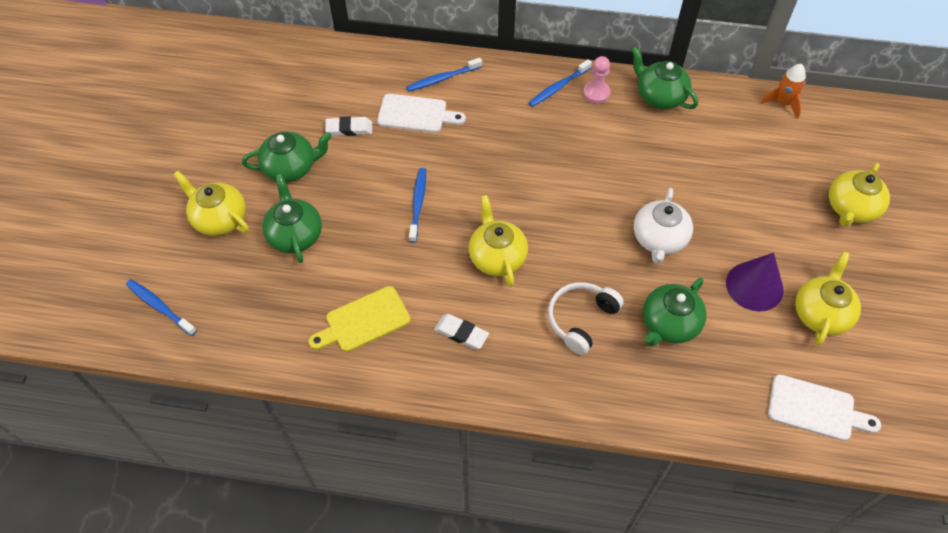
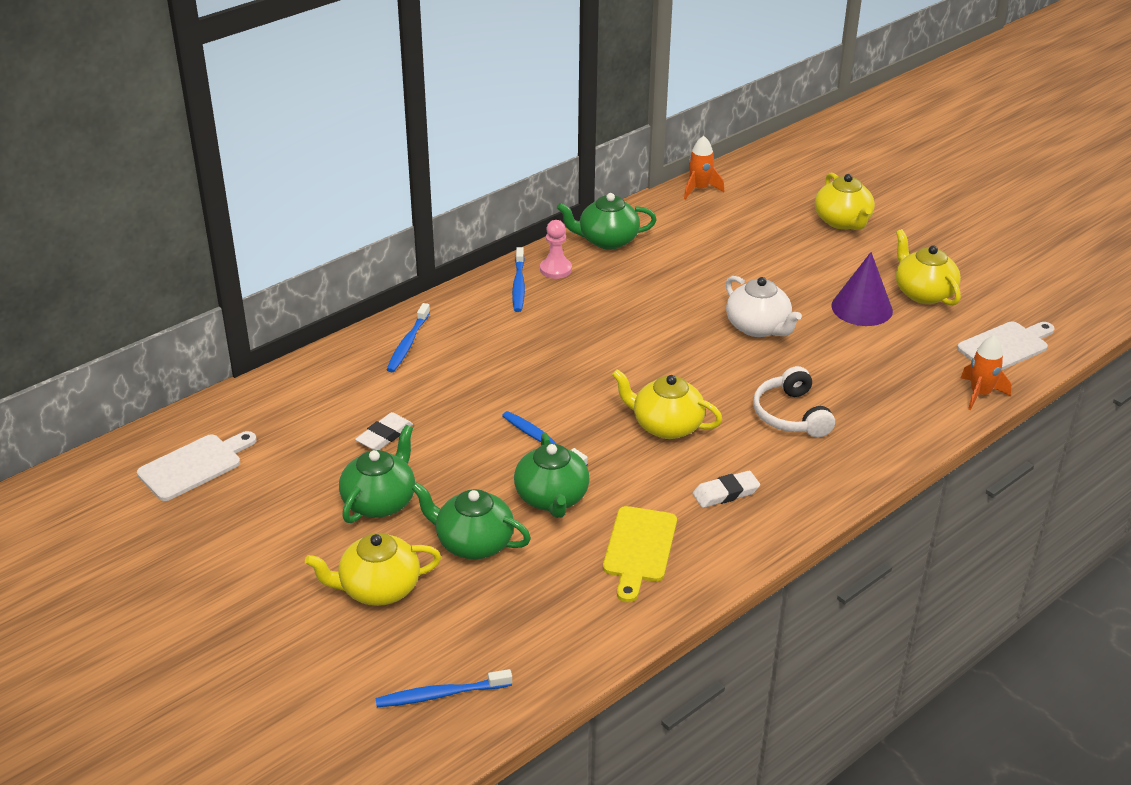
camera: 50 degrees left, 20 degrees down
(416, 114) = (429, 383): white cutting board -> white cutting board (194, 466)
(669, 324) = (849, 371): green teapot -> green teapot (552, 498)
(733, 425) = (980, 394): none -> orange rocket

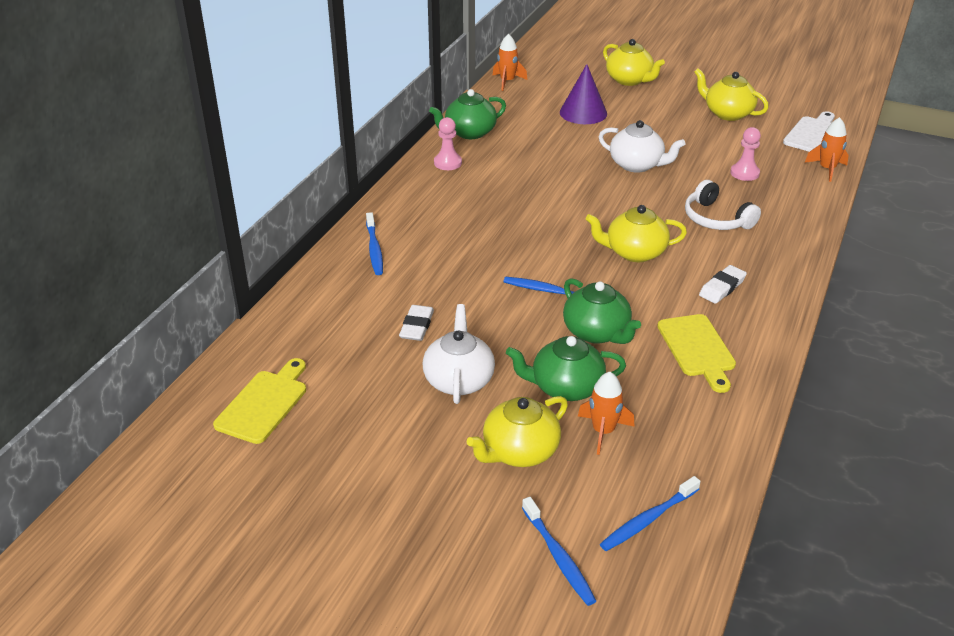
camera: 25 degrees left, 0 degrees up
(194, 466) = (264, 403): white cutting board -> yellow cutting board
(380, 501) = (459, 380): green teapot -> white teapot
(472, 598) = (603, 431): none -> orange rocket
(518, 285) = (428, 181): blue toothbrush -> blue toothbrush (558, 556)
(862, 308) = (696, 133): purple cone -> purple cone (583, 113)
(874, 371) = (744, 173): none -> pink pawn

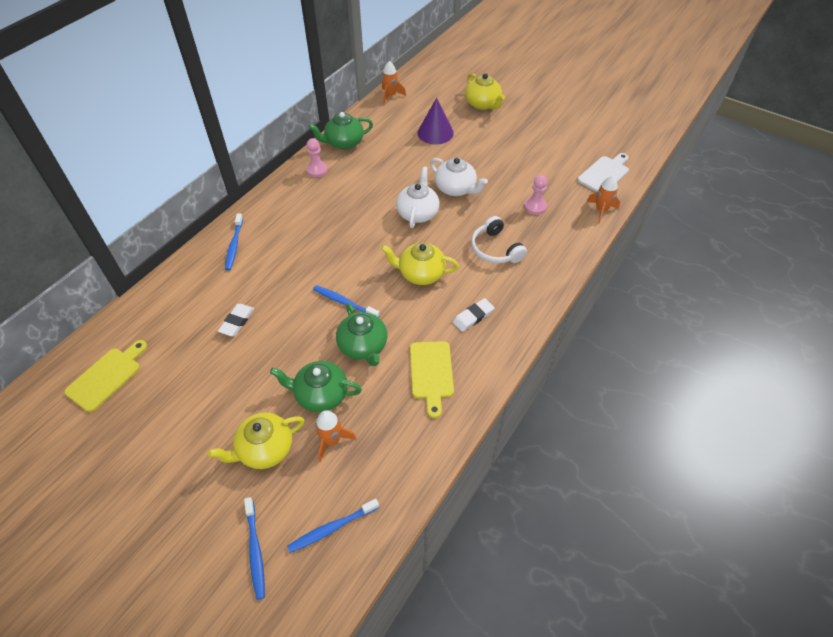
camera: 10 degrees right, 15 degrees up
(459, 380) = (247, 376): white teapot -> white teapot (417, 213)
(727, 113) = (545, 145): yellow teapot -> none

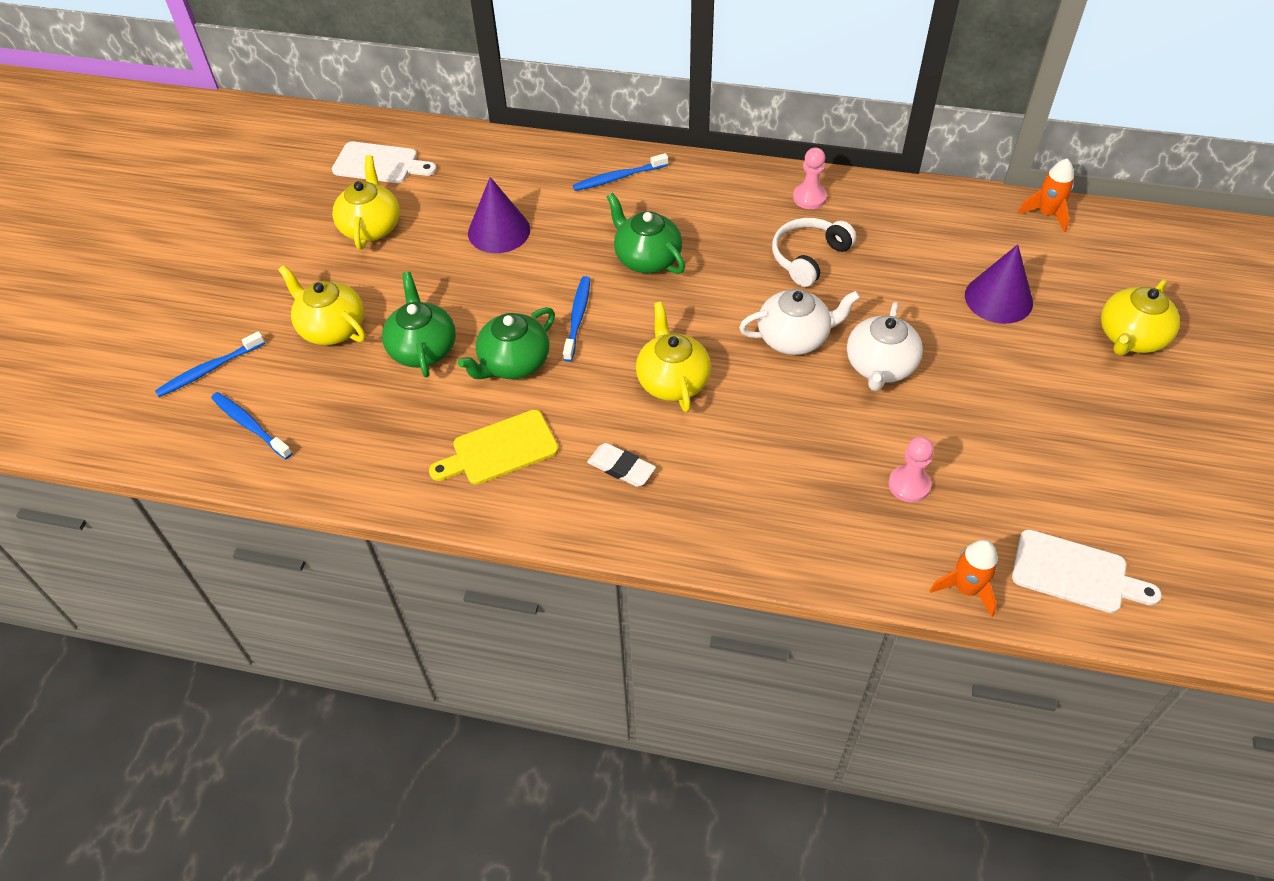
camera: 70 degrees right, 0 degrees up
(107, 376) = (379, 164): yellow cutting board -> white cutting board
(174, 399) = (371, 227): none -> yellow teapot
(237, 321) = (499, 231): white eraser -> purple cone
(331, 440) = (362, 383): orange rocket -> none
(344, 143) = (889, 203): green teapot -> green teapot (646, 258)
(495, 249) = (774, 456): white headphones -> white headphones (808, 257)

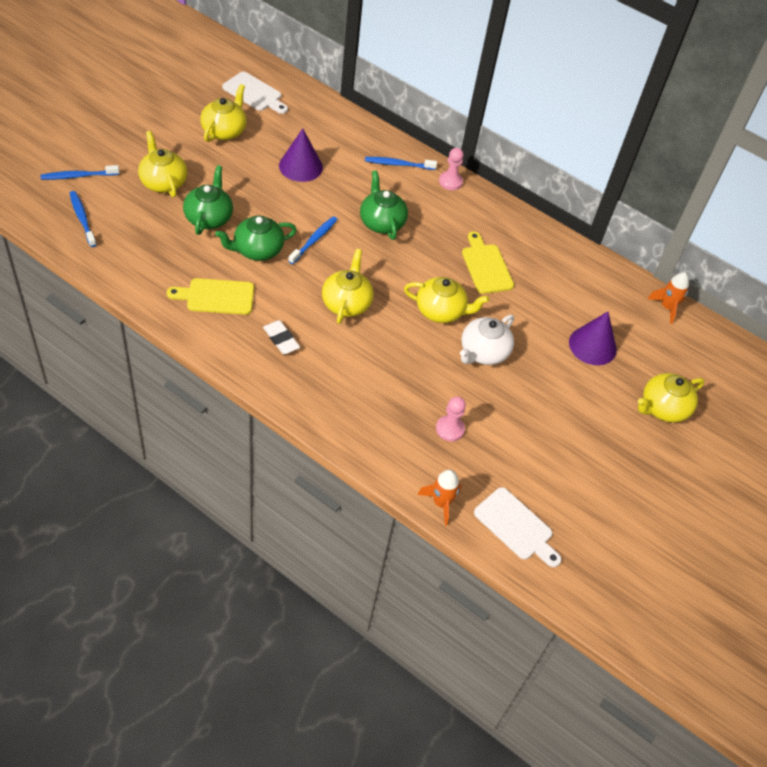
camera: 15 degrees right, 0 degrees up
(794, 338) = (441, 311): white teapot -> yellow teapot
(808, 257) = (486, 266): white headphones -> yellow cutting board
(809, 197) = (514, 229): pink pawn -> pink pawn (450, 182)

